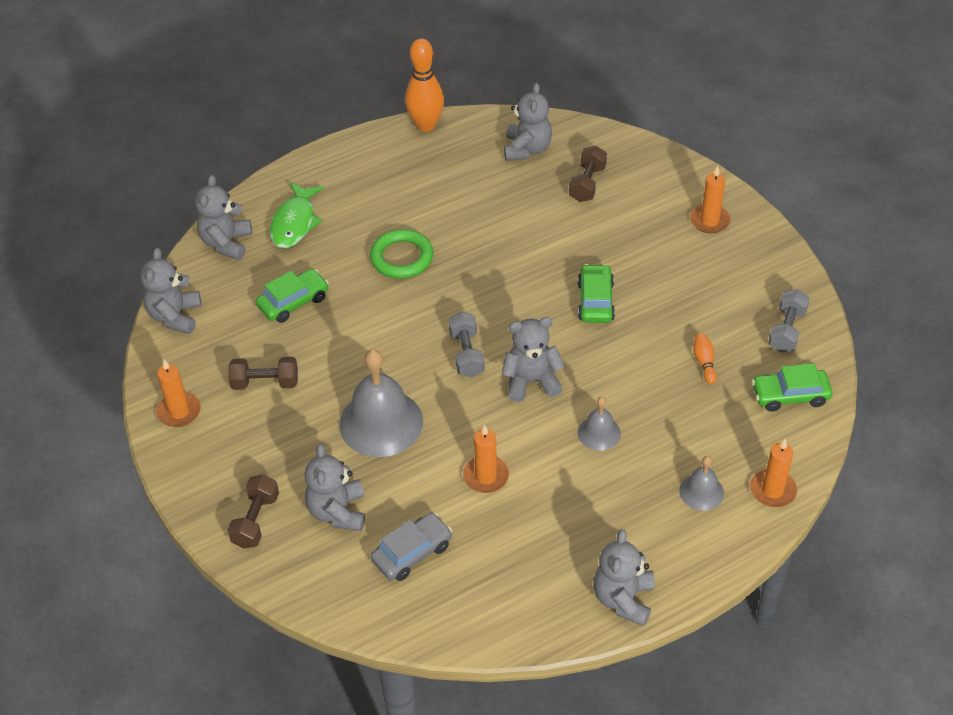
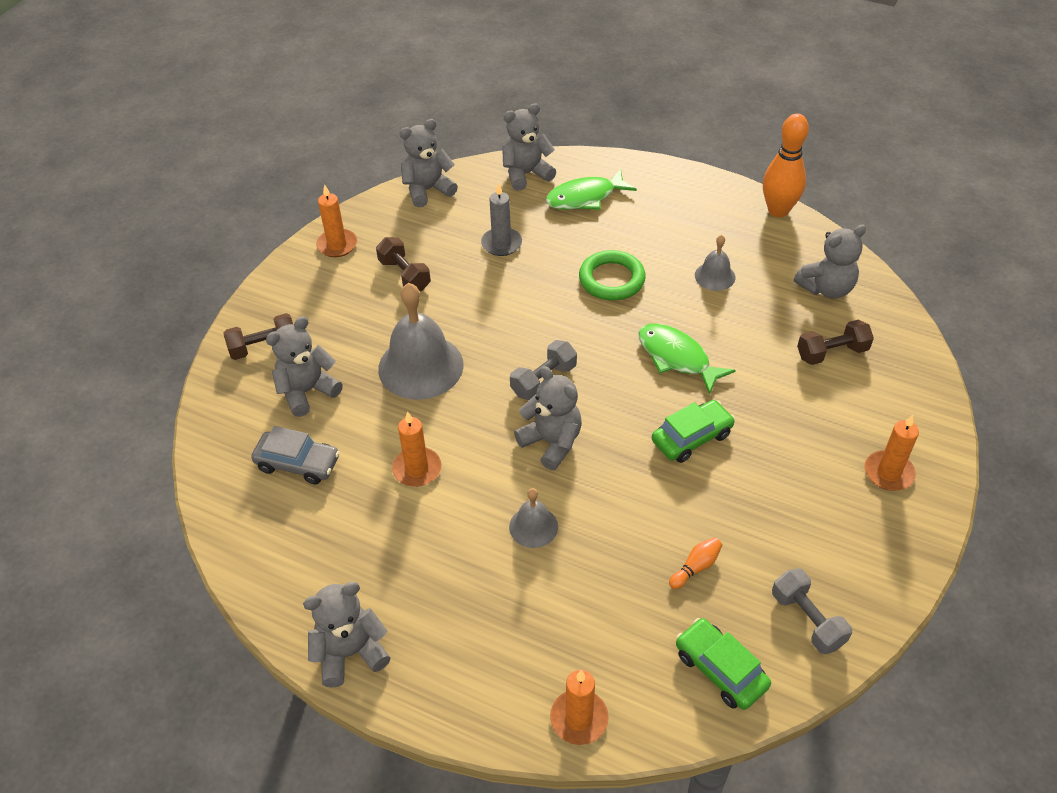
camera: 55 degrees right, 0 degrees up
(293, 302) = (501, 244): green car -> grey candle
(515, 266) = (677, 357): none -> green fish
(701, 492) = (527, 652): grey bell -> grey bell (715, 276)
(786, 330) = (807, 620): grey dumbbell -> grey dumbbell turned 75 degrees clockwise

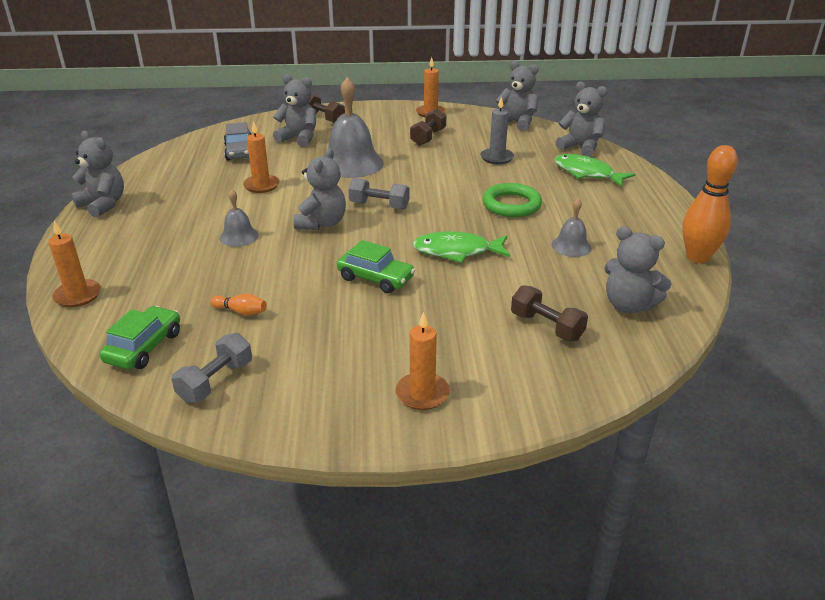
camera: 60 degrees right, 15 degrees down
(677, 357) = (457, 251): green fish -> green fish turned 105 degrees counterclockwise

